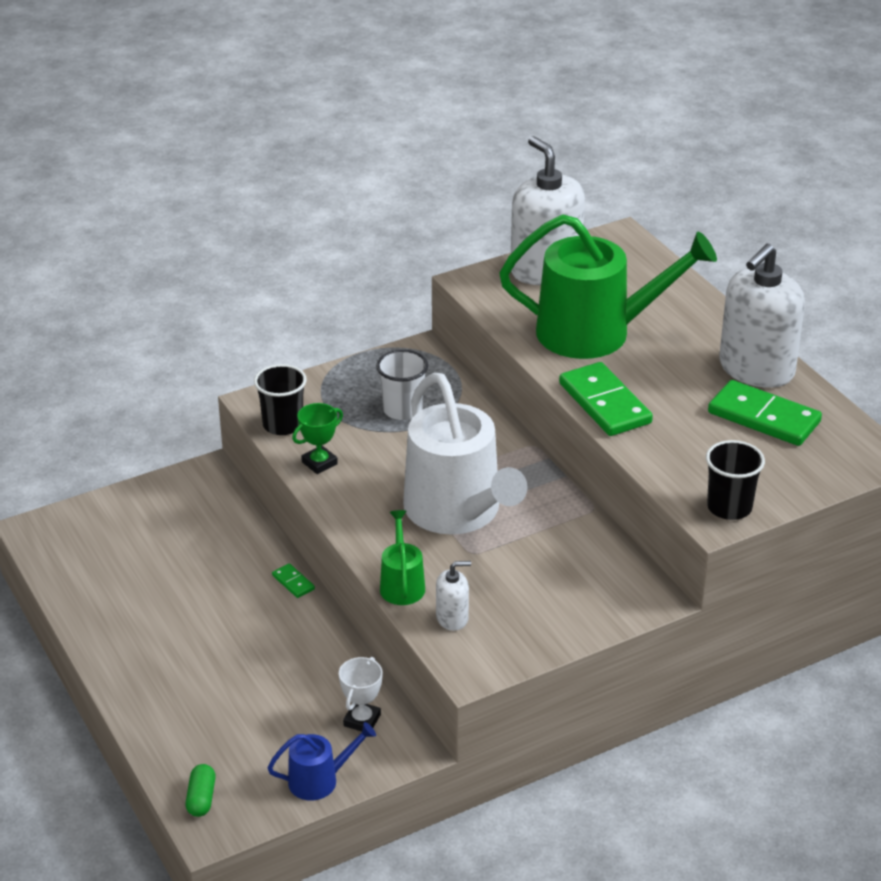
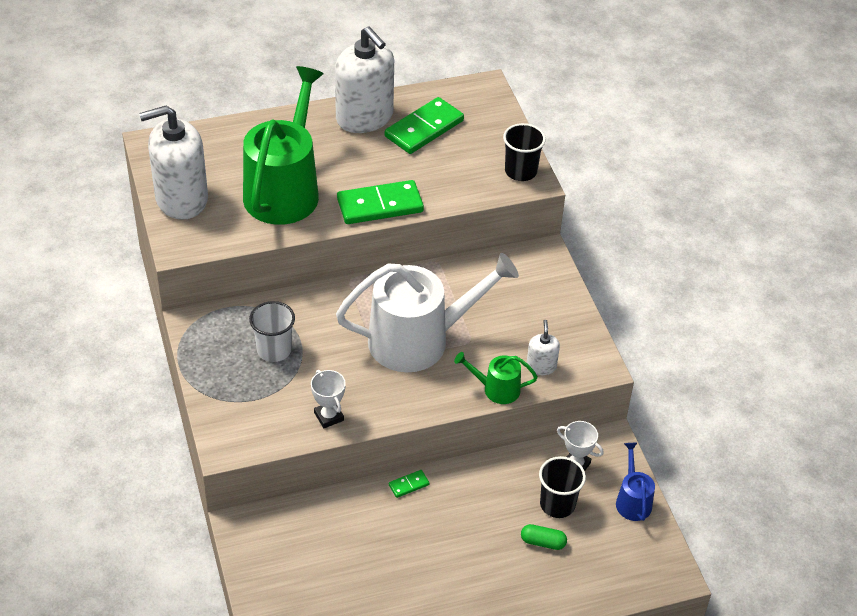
camera: 80 degrees left, 10 degrees up
(201, 798) = (640, 577): green capsule -> green capsule (543, 542)
(283, 425) = (266, 434): black cup -> black cup (557, 504)
(319, 463) = (328, 416): green trophy -> white trophy

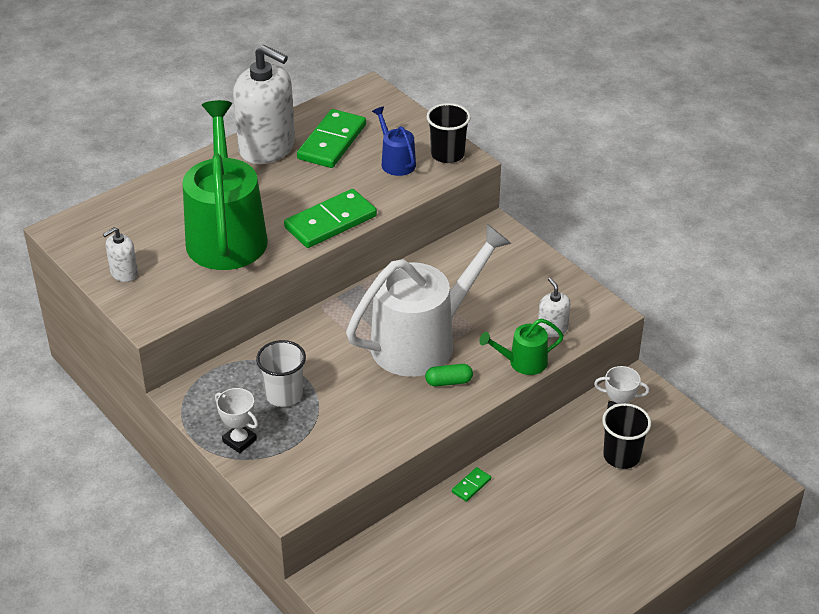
camera: 20 degrees left, 5 degrees down
(181, 199) = (124, 273): white soap dispenser -> white soap dispenser, size x0.45
(328, 416) = (375, 439): white trophy -> white trophy (239, 441)
(543, 542) = (628, 495): green capsule -> green capsule (448, 382)
(632, 501) = (688, 430): blue watering can -> blue watering can (396, 162)

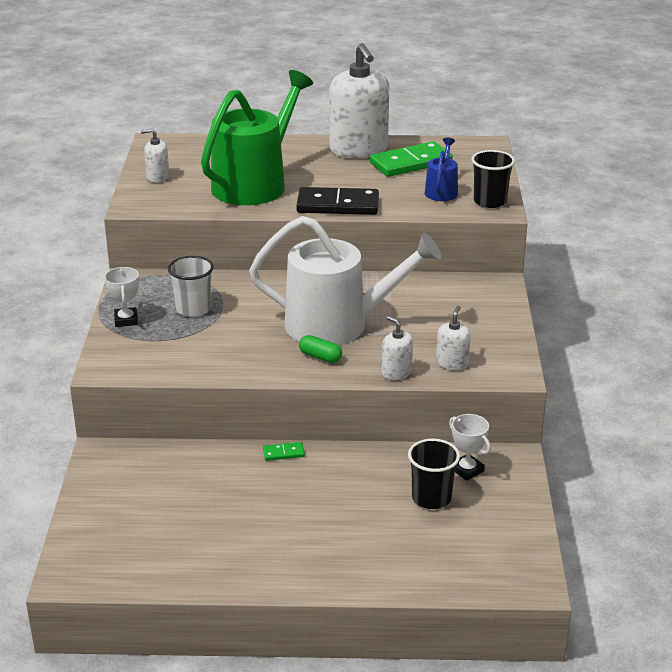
camera: 40 degrees right, 10 degrees down
(330, 222) = (338, 205): green domino -> black domino
(523, 362) = (396, 372): green watering can -> white soap dispenser

